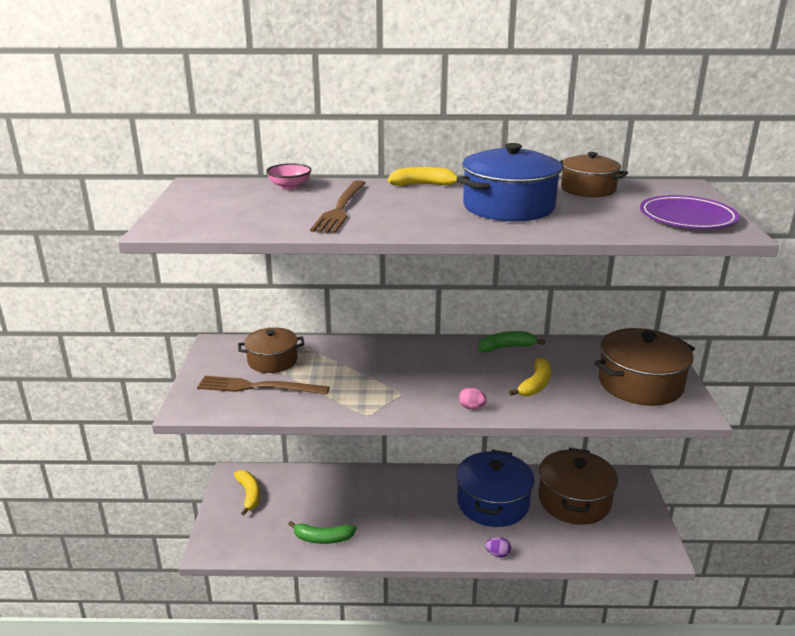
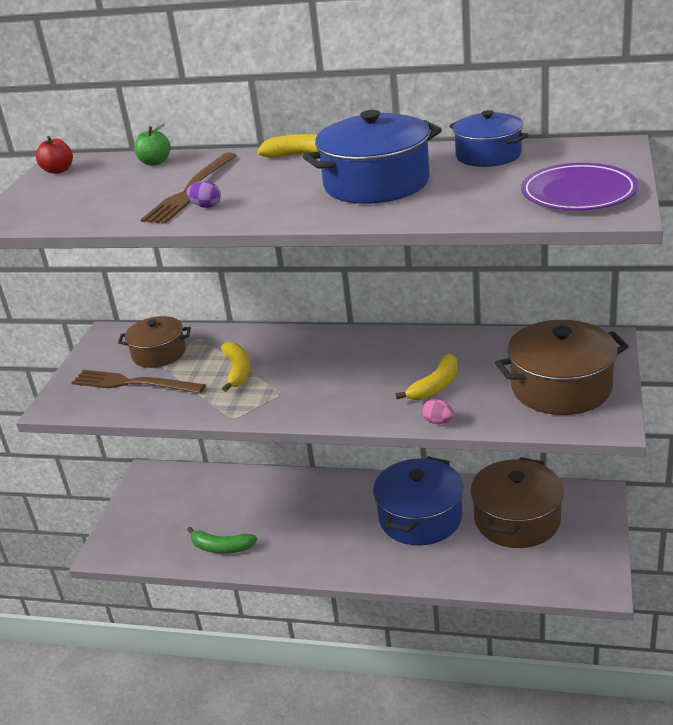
camera: 15 degrees right, 5 degrees up
(198, 190) = (58, 170): none -> red apple
(249, 495) = (158, 496): yellow banana -> yellow banana (237, 371)
(289, 186) = (155, 162): pink bowl -> green apple
(471, 407) = (350, 412): pink egg -> pink egg (438, 422)
(497, 554) = (406, 576): purple egg -> purple egg (206, 206)
(506, 347) = (422, 340): green banana -> none
(588, 189) = (488, 155): brown pot -> blue pot

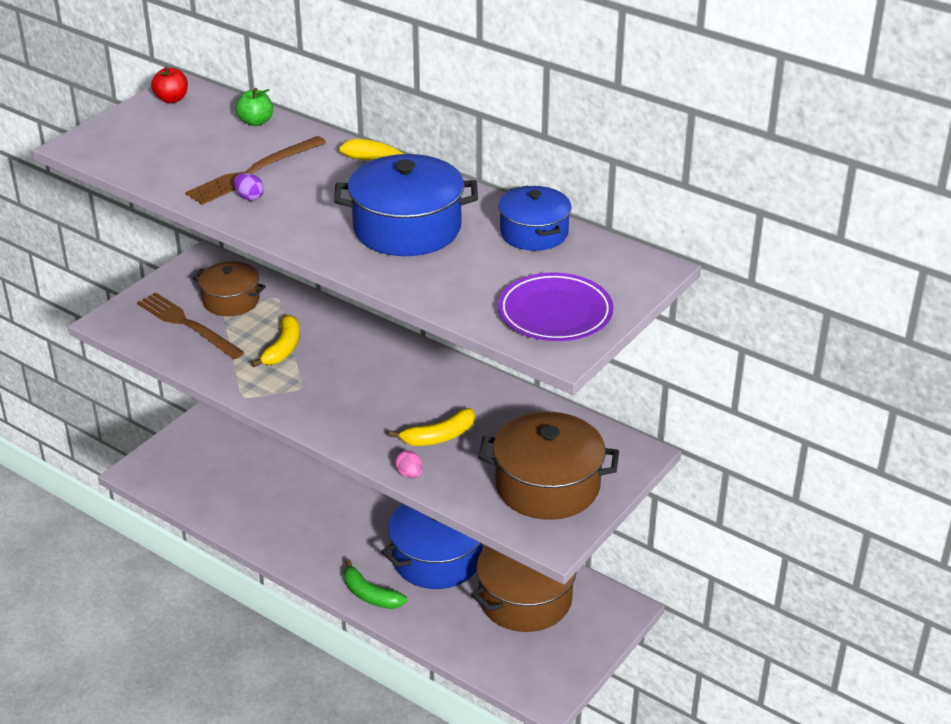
camera: 20 degrees right, 5 degrees up
(221, 547) = (239, 510): green banana -> green banana (370, 595)

